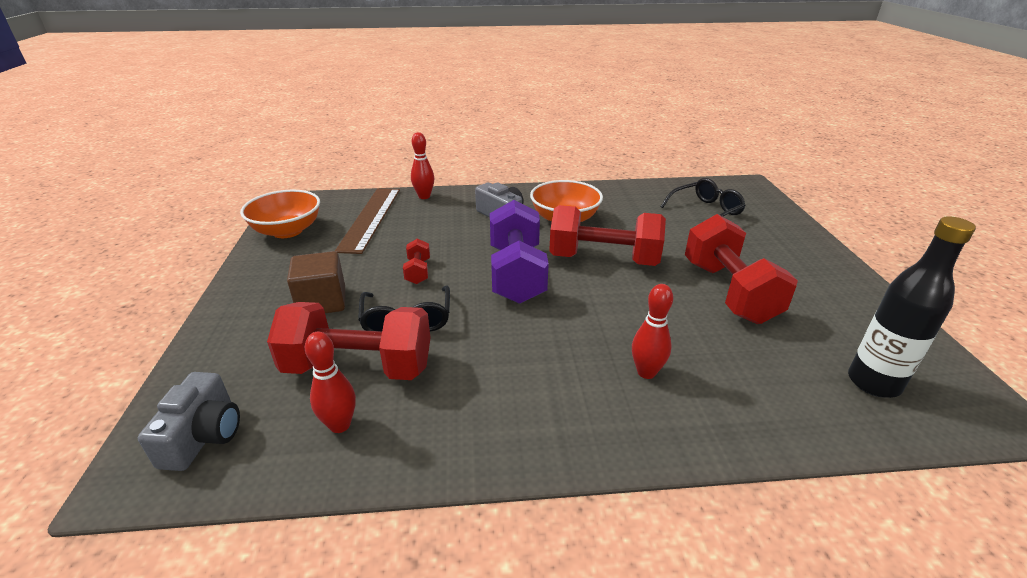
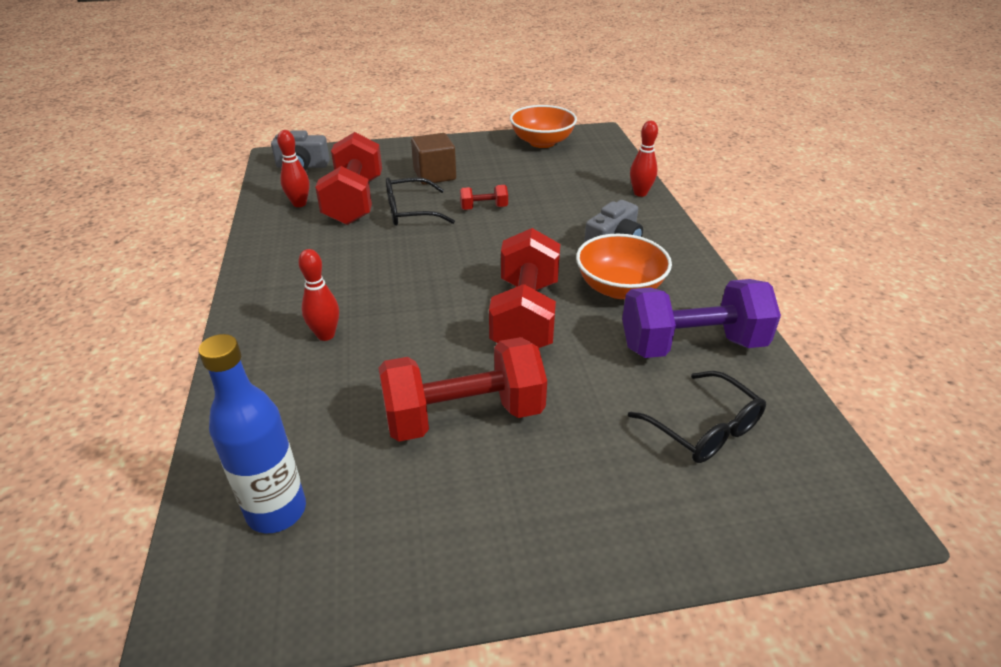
camera: 85 degrees right, 5 degrees up
(370, 218) = (578, 173): brown ruler -> none
(516, 274) = (486, 259): purple dumbbell -> purple dumbbell (691, 345)
(873, 383) = (276, 511): black bottle -> blue bottle

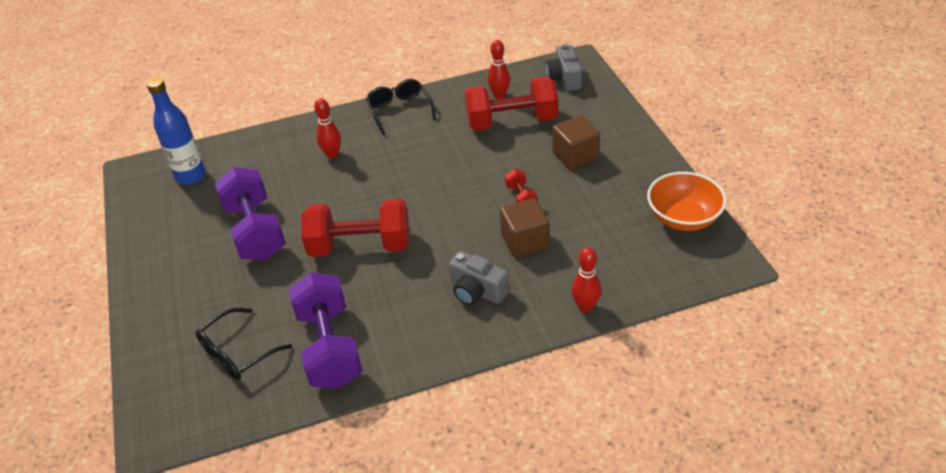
camera: 85 degrees right, 5 degrees up
(410, 212) = (502, 156): black glasses -> black glasses (399, 110)
(463, 415) = (255, 231): red dumbbell -> purple dumbbell
(549, 212) = (524, 241): none -> brown cube
(619, 288) = (404, 299): orange bowl -> none

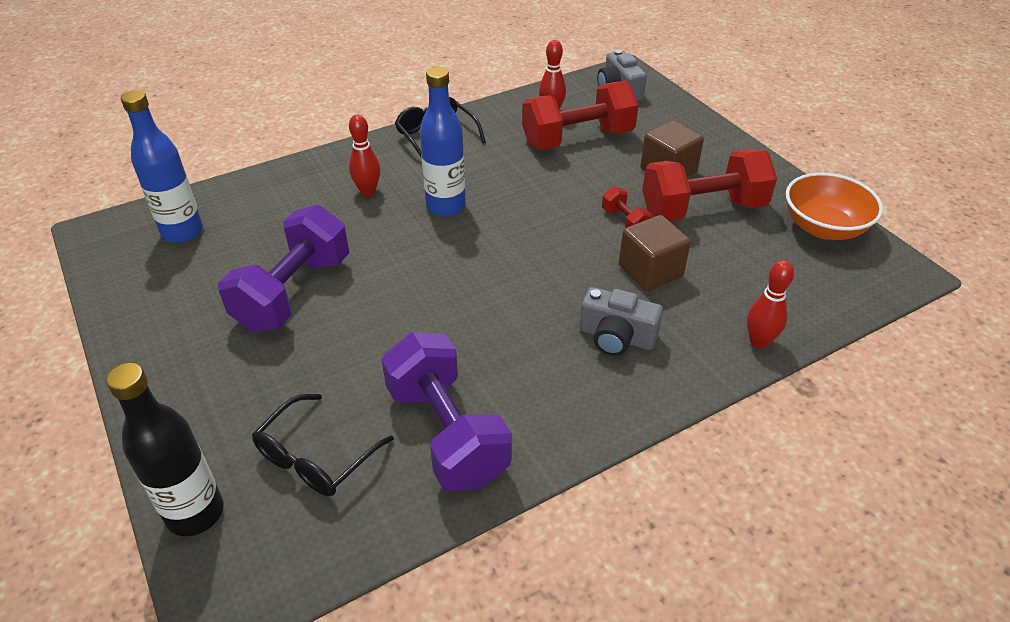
camera: 15 degrees left, 0 degrees up
(151, 379) = (195, 513): none -> black bottle
(255, 231) = (293, 292): purple dumbbell -> purple dumbbell turned 60 degrees clockwise
(360, 246) = (443, 297): red dumbbell -> red dumbbell (702, 209)
(386, 172) = (446, 206): none -> blue bottle

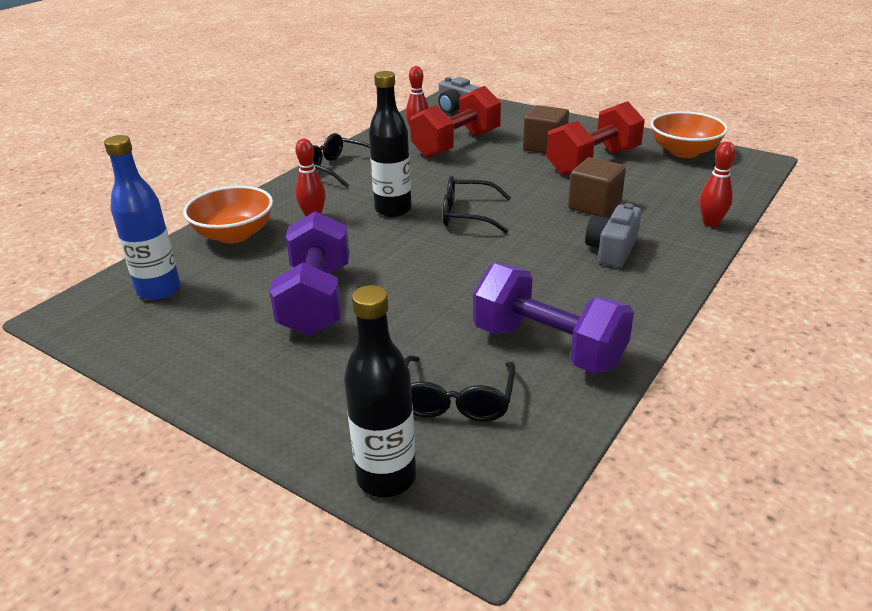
camera: 25 degrees left, 10 degrees down
(286, 189) = (234, 235): none -> orange bowl
(446, 206) = (393, 209): blue bottle -> black bottle
(510, 237) = (467, 215): none -> black glasses
(616, 337) = (612, 250): grey camera -> grey camera turned 120 degrees clockwise
(624, 221) = (545, 183): red dumbbell -> none

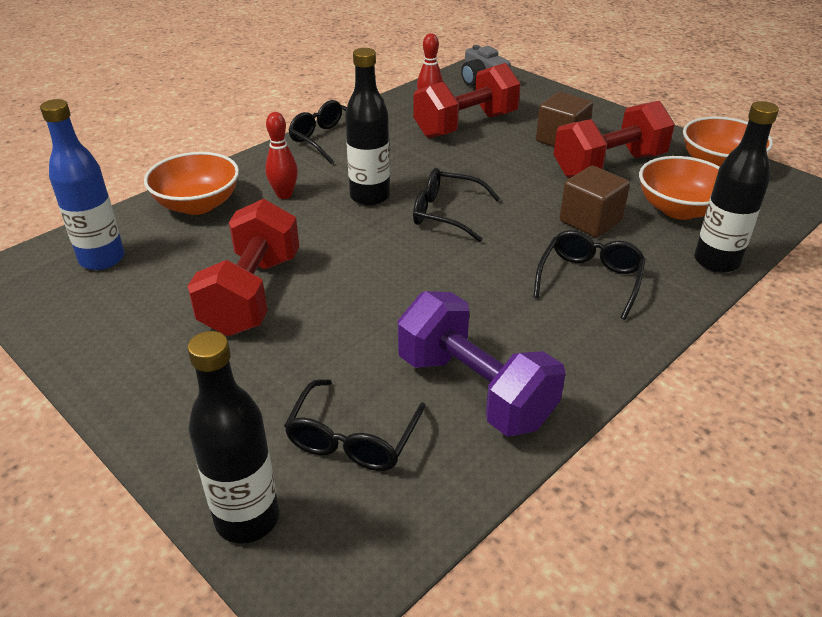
camera: 10 degrees right, 5 degrees up
(316, 300) = (252, 294): purple dumbbell -> red dumbbell
(612, 250) = (590, 279): grey camera -> black glasses
(664, 188) = (679, 209): none -> orange bowl
(711, 223) = (716, 261): red bowling pin -> black bottle

